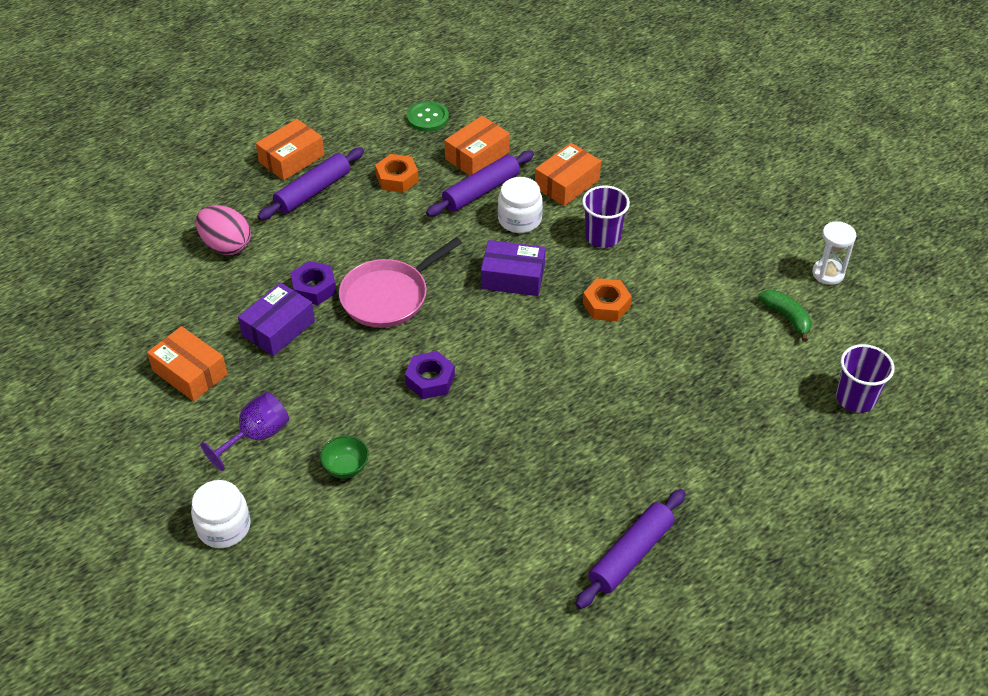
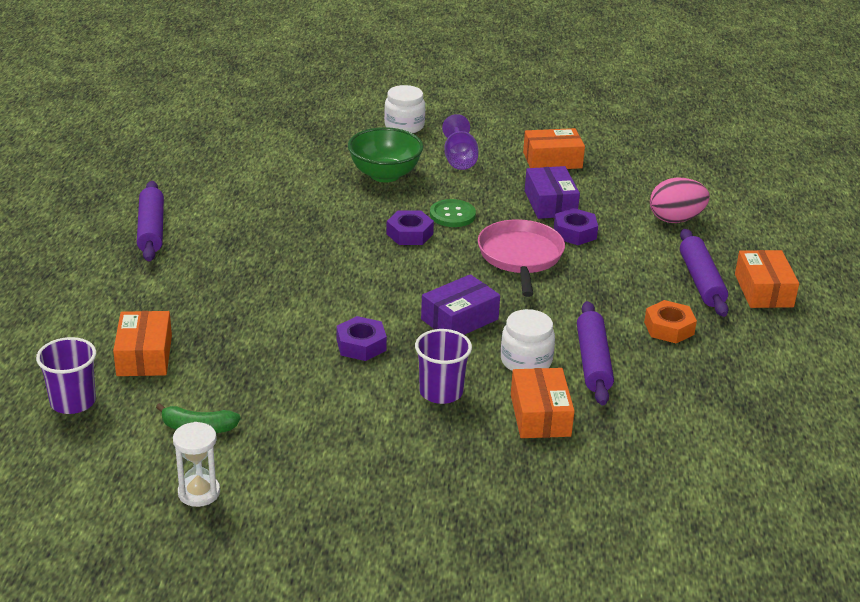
camera: 130 degrees right, 15 degrees down
(346, 467) = (385, 175): green bowl -> green bowl, size x1.89
(427, 118) = (749, 390): green button -> green button (452, 215)
(477, 155) = (650, 387): orange box -> orange box (144, 356)
(606, 305) = (361, 345): orange nut -> purple nut

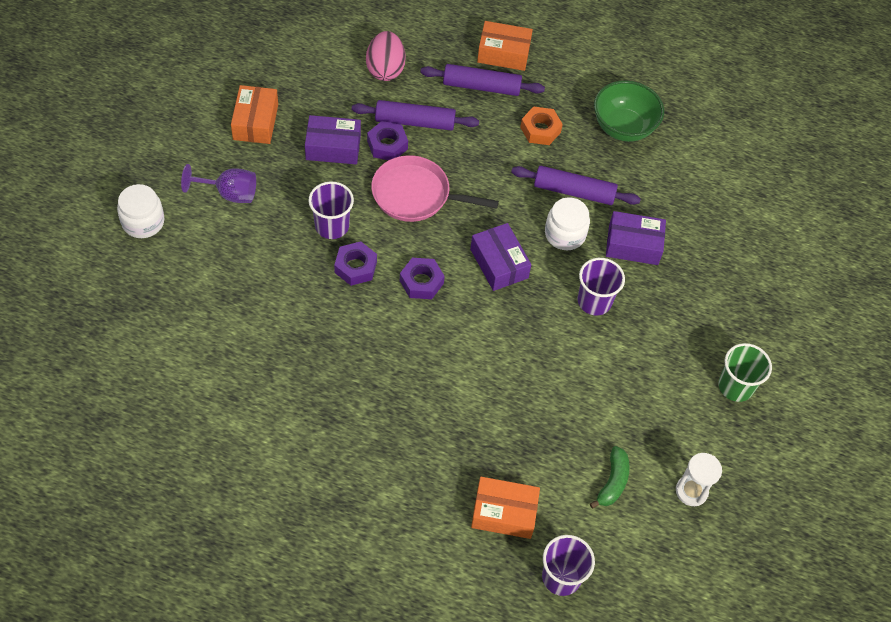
camera: 80 degrees left, 25 degrees up
(151, 230) = (286, 485): purple rolling pin -> purple rolling pin (415, 122)
(361, 345) = (521, 342): purple nut -> purple nut (421, 282)
(363, 521) = (735, 386): none -> green cup
(385, 175) = (240, 262): green bowl -> green bowl (623, 127)
(452, 215) = (332, 226): green button -> purple cup
(540, 415) = (633, 245): orange box -> purple box

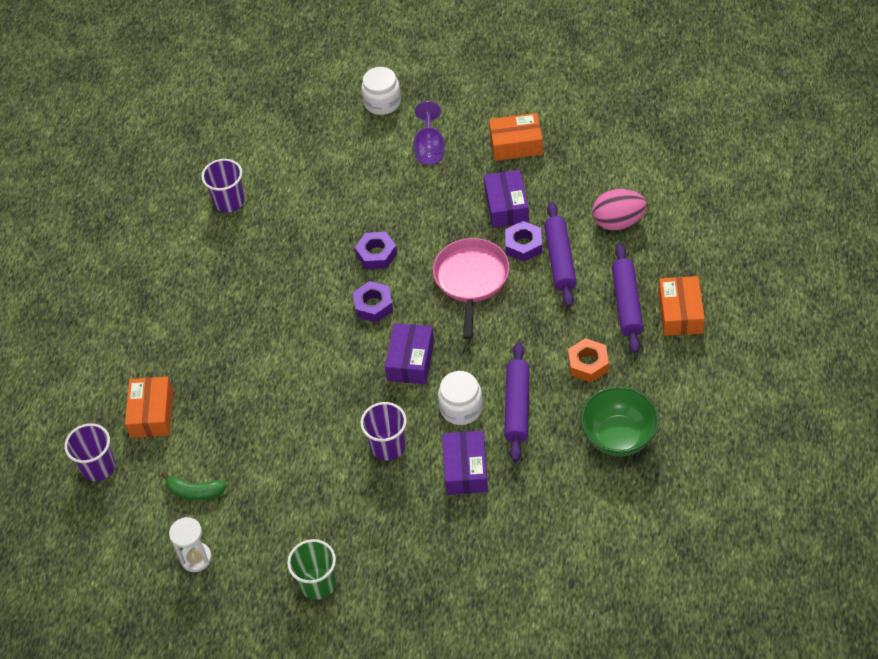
camera: 90 degrees right, 5 degrees down
(332, 226) = (416, 227): purple cup -> purple cup (229, 201)
(499, 263) = (410, 360): purple box -> purple box turned 45 degrees counterclockwise

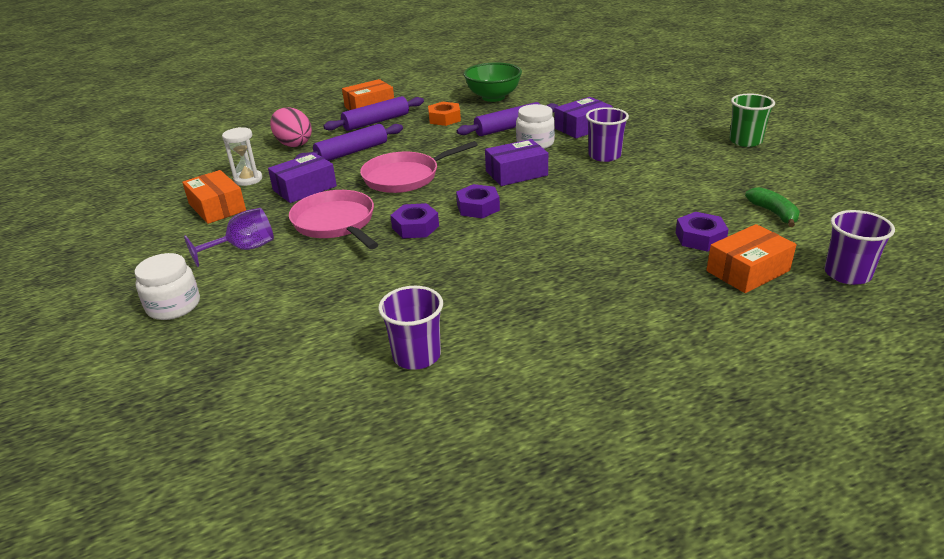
camera: 125 degrees left, 20 degrees down
(196, 558) = (819, 189): white hourglass -> white hourglass (248, 179)
(425, 209) = (335, 223): none -> pink pan
(523, 245) = (347, 169): purple nut -> purple nut (700, 238)

